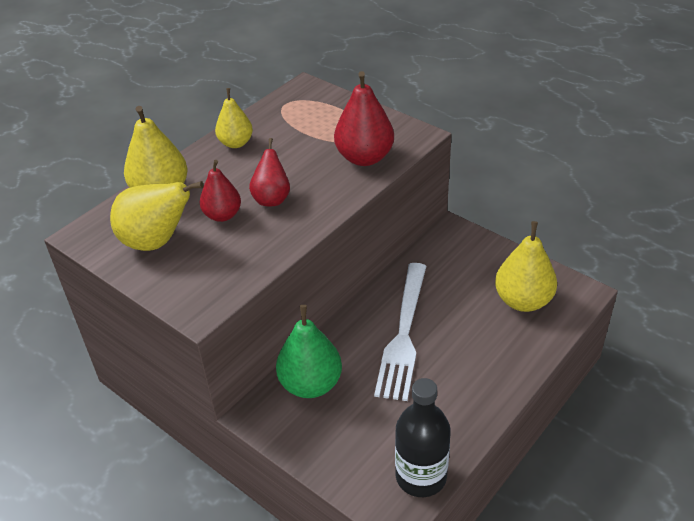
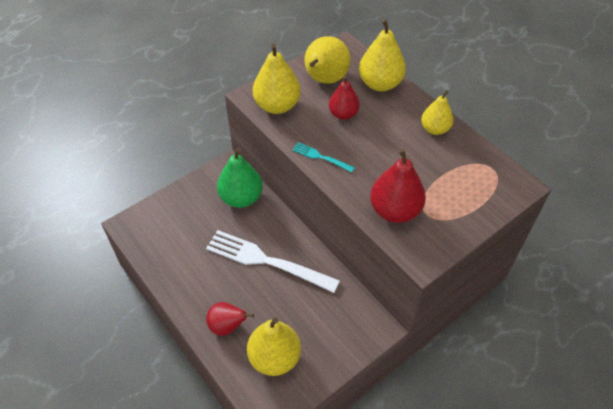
camera: 100 degrees right, 10 degrees up
(215, 279) = (277, 105): none -> yellow pear
(272, 199) = (354, 143): red pear -> red pear (227, 326)
(302, 222) = (321, 157): none -> turquoise fork
(421, 476) = (146, 243): black bottle -> none

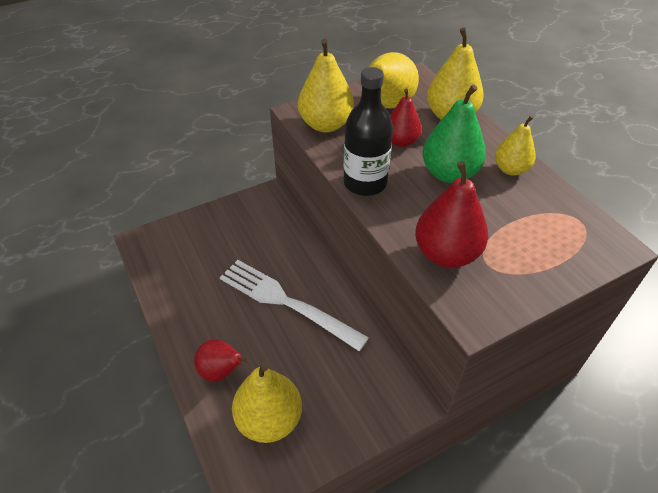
camera: 10 degrees right, 5 degrees down
(241, 198) = (273, 229): green pear -> green pear (449, 174)
(321, 157) = (365, 183): turquoise fork -> black bottle

